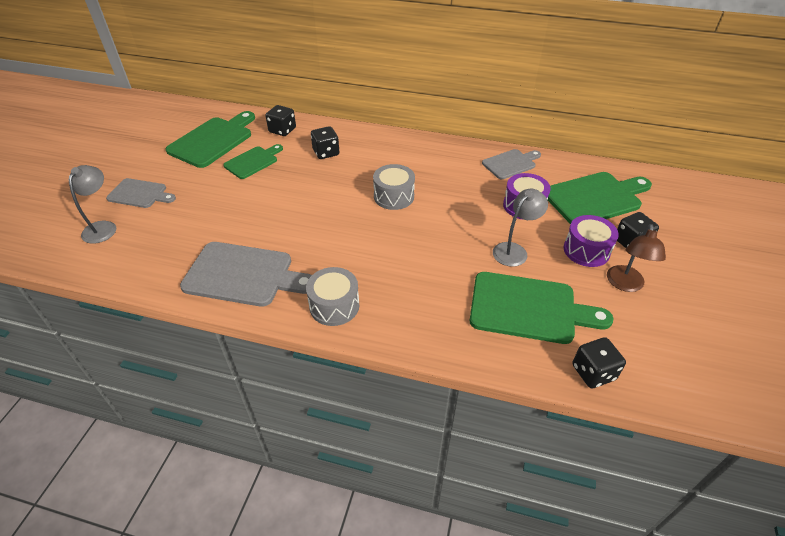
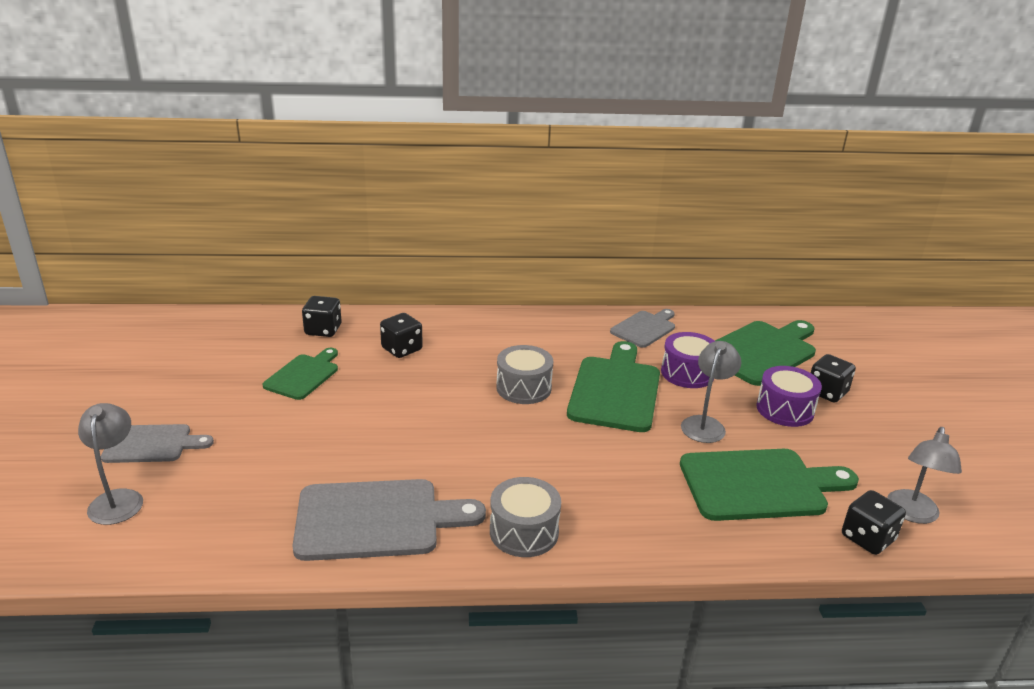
camera: 20 degrees left, 15 degrees down
(213, 140) = (226, 356): green cutting board -> green cutting board (615, 390)
(625, 284) = (846, 438): brown lamp -> none
(644, 361) = (912, 514): none -> grey lamp

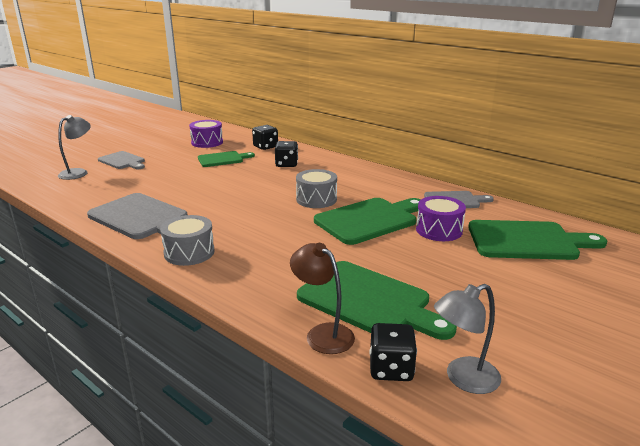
camera: 45 degrees right, 5 degrees down
(705, 424) = (396, 257): grey lamp -> none
(782, 540) = (323, 333): none -> brown lamp
(785, 409) = (478, 275): purple drum -> purple drum (207, 142)
(827, 392) = (540, 282): black dice -> none

